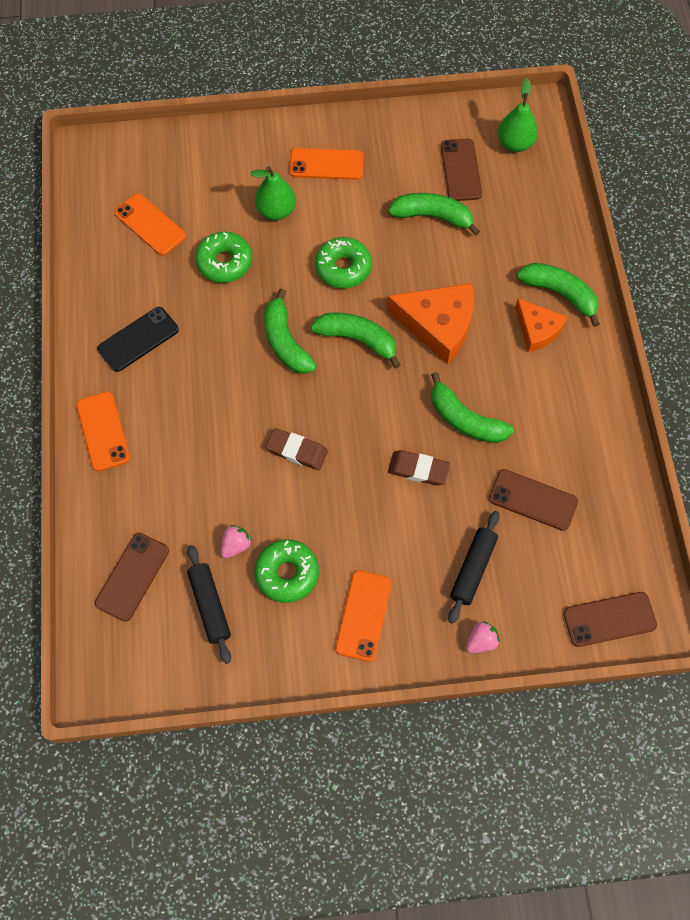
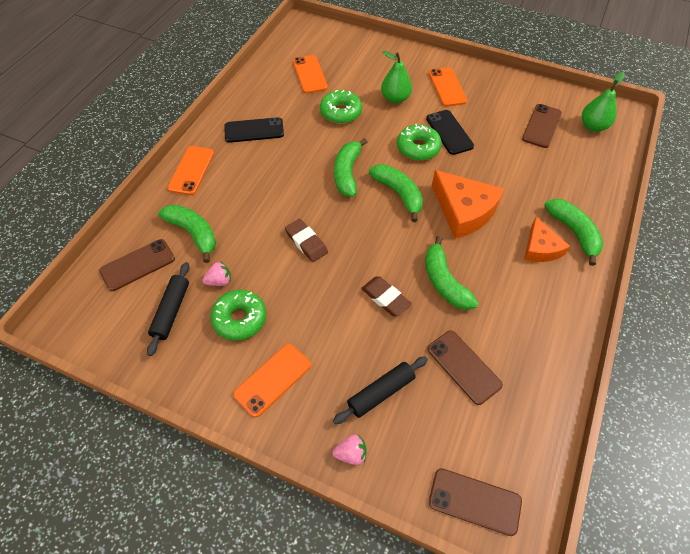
camera: 30 degrees right, 10 degrees down
(326, 164) = (447, 87): orange phone -> orange phone turned 45 degrees clockwise
(365, 229) = (449, 132): none -> black phone
(433, 216) = (503, 144): green banana -> green banana (193, 233)

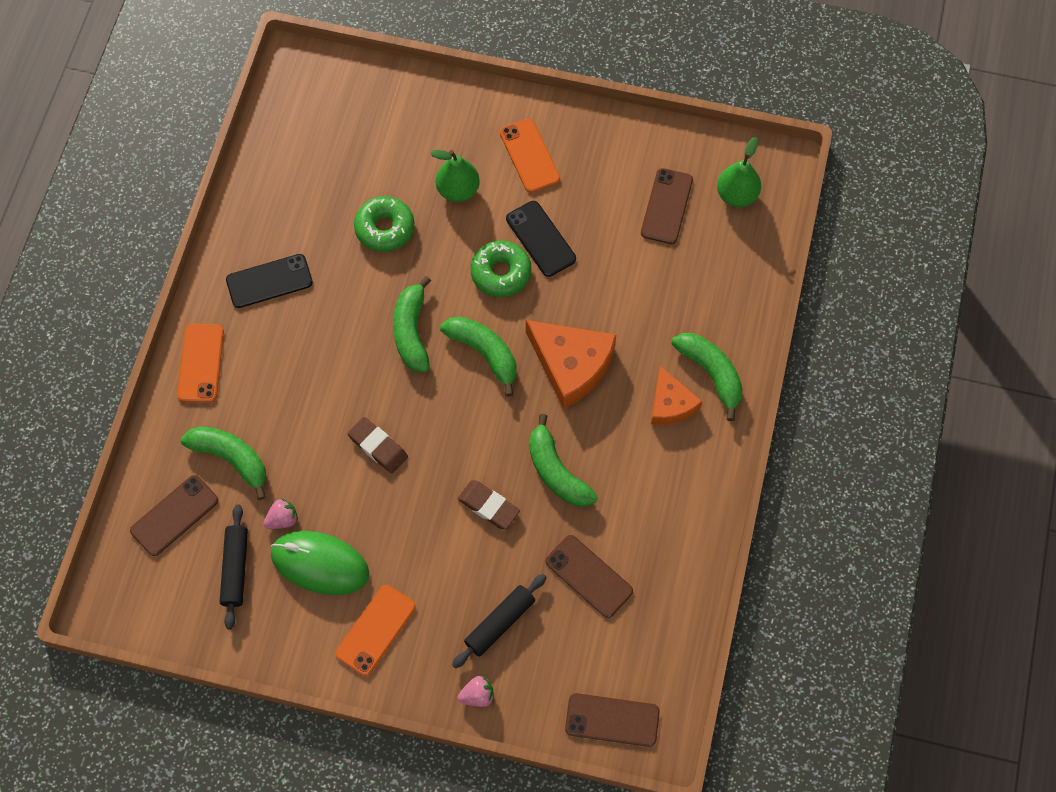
camera: 10 degrees left, 10 degrees up
(240, 319) = (320, 564): green donut -> green mouse
(309, 74) = (326, 164): orange phone -> none

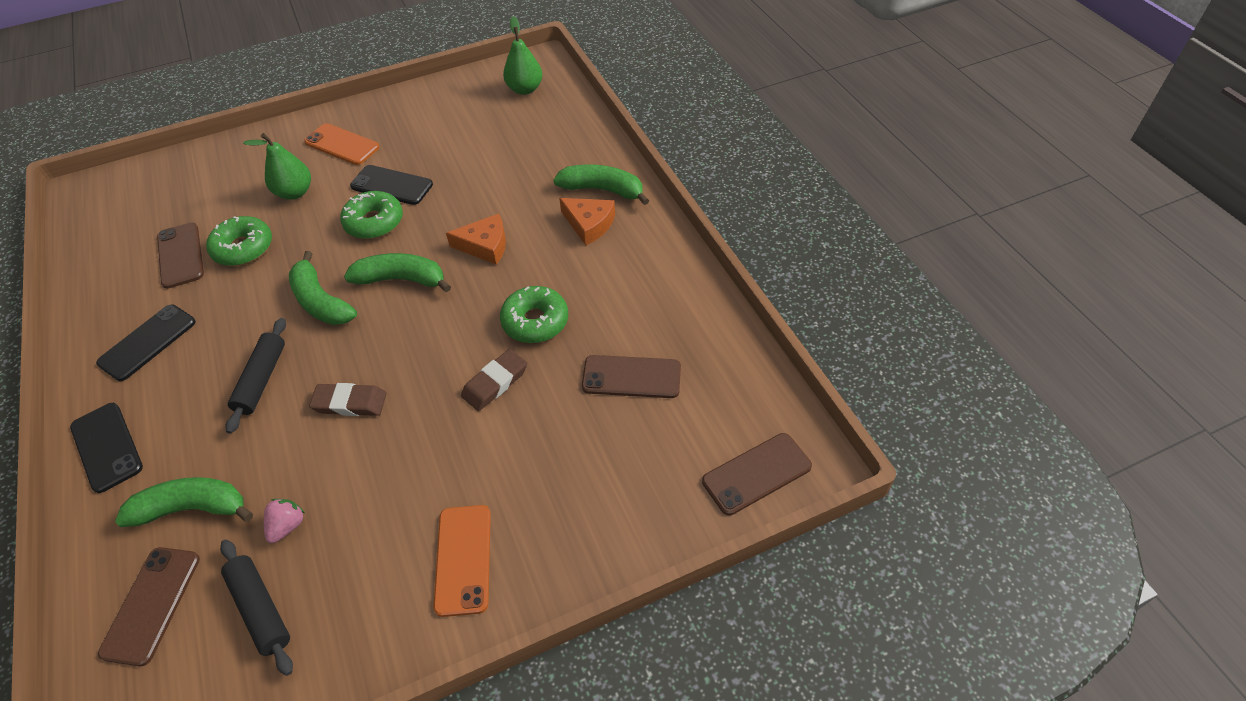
camera: 35 degrees left, 15 degrees down
(201, 363) = (107, 447): orange phone -> black phone
(320, 564) = (357, 539): green mouse -> none
(477, 695) = (615, 544): pink strawberry -> none
(488, 506) = (495, 383): brown eraser -> brown eraser turned 45 degrees counterclockwise
(499, 623) = (583, 467): black rolling pin -> black rolling pin (262, 379)
(556, 472) = (535, 321): green banana -> green donut
(571, 365) = (485, 245): orange cheese -> orange cheese, size x0.62
(666, 206) = (478, 119): brown phone -> brown phone (180, 255)

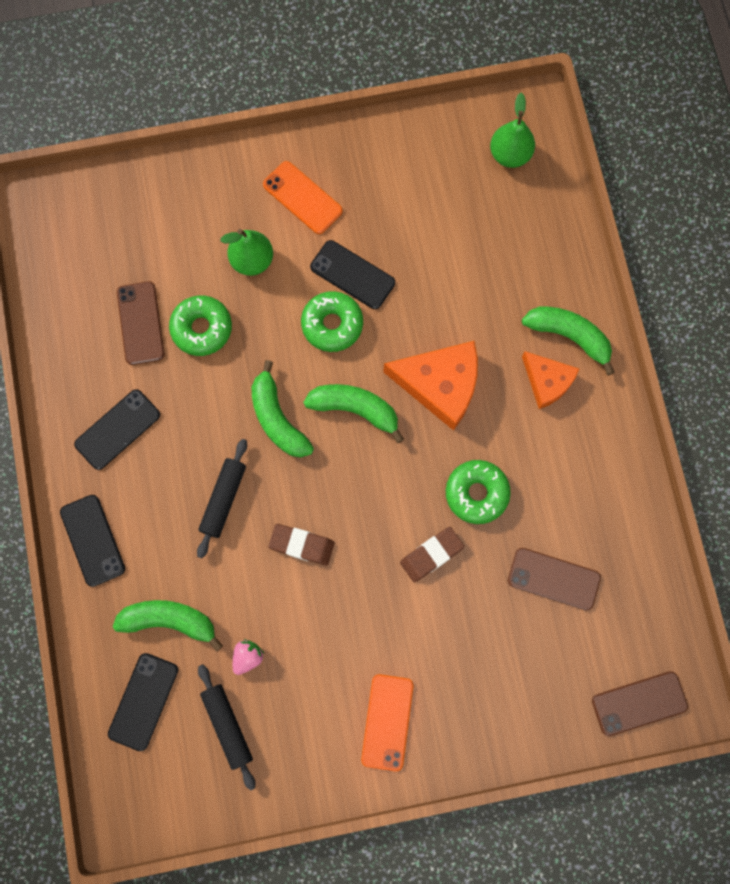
camera: 10 degrees right, 25 degrees up
(151, 605) = (143, 701): brown phone -> black phone
(485, 245) = (440, 385): orange cheese -> orange cheese, size x1.62

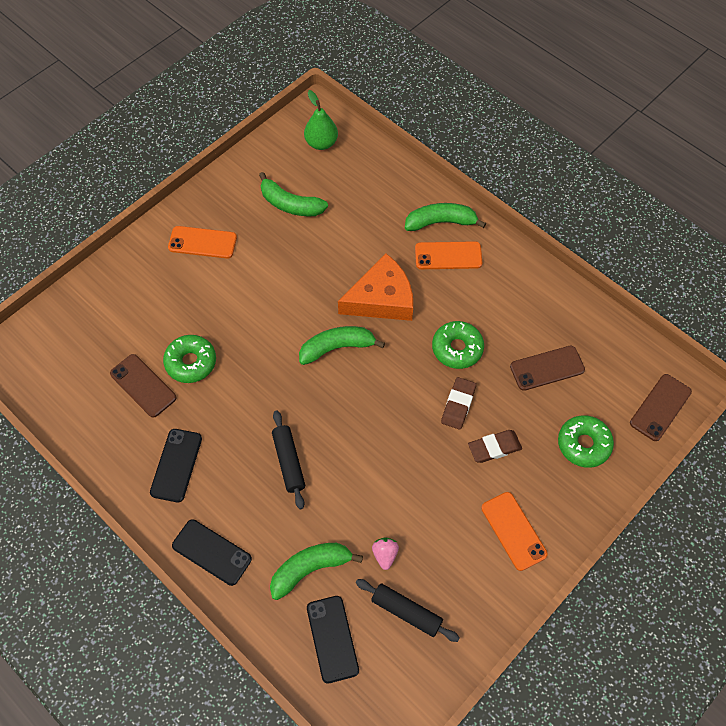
camera: 35 degrees left, 15 degrees down
(252, 260) = (195, 300): green pear -> none
(277, 419) = (288, 386): green banana -> green banana (290, 204)
(302, 545) = (366, 456): brown eraser -> brown eraser (494, 448)
(332, 324) = (281, 306): green donut -> green donut (583, 444)
(352, 275) = (272, 268): black phone -> none
(547, 381) = (448, 256): orange cheese -> orange phone

